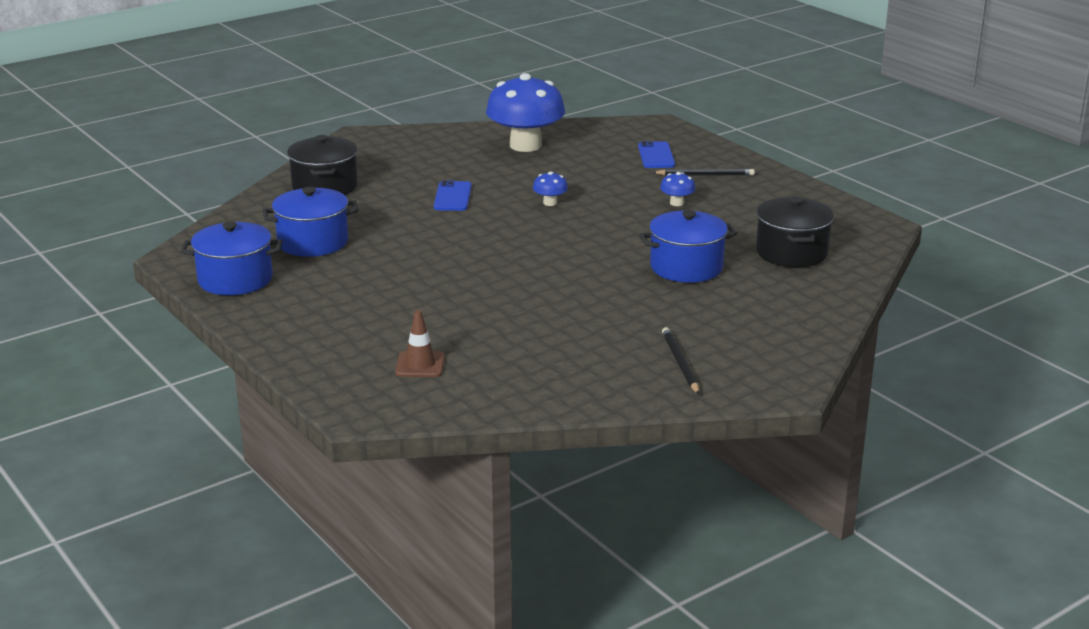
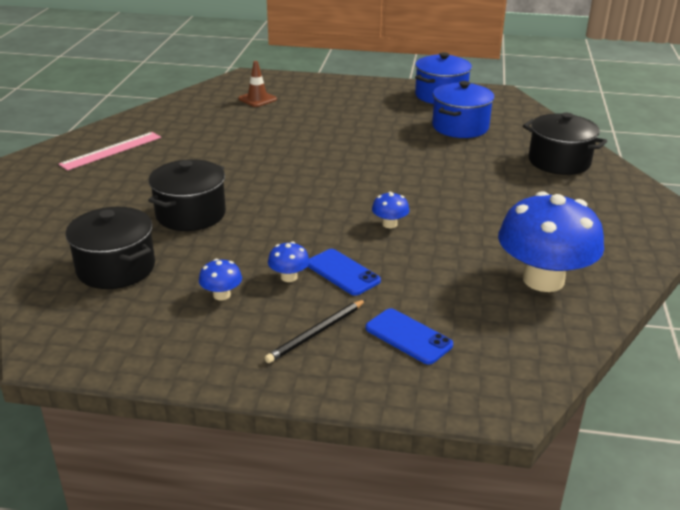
camera: 135 degrees right, 5 degrees up
(453, 197) = (466, 194): blue phone -> blue phone (342, 272)
(680, 363) = (111, 151): black pencil -> pink ruler
(686, 267) = (191, 214): blue pot -> black pot
(736, 211) = (221, 295): none -> blue mushroom

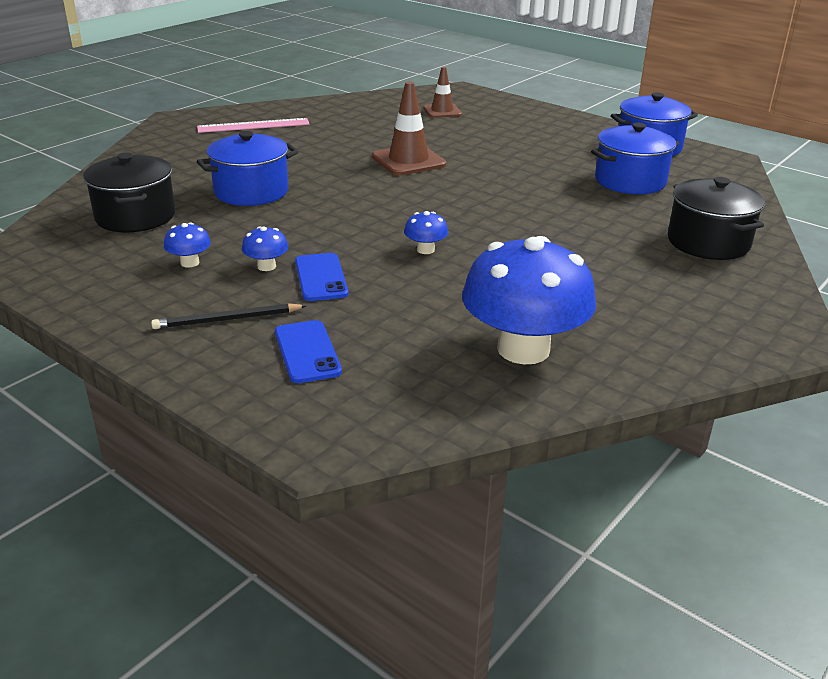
camera: 30 degrees right, 0 degrees up
(191, 214) = (251, 192): black pot -> blue pot
(285, 151) = (408, 161): none -> brown traffic cone

